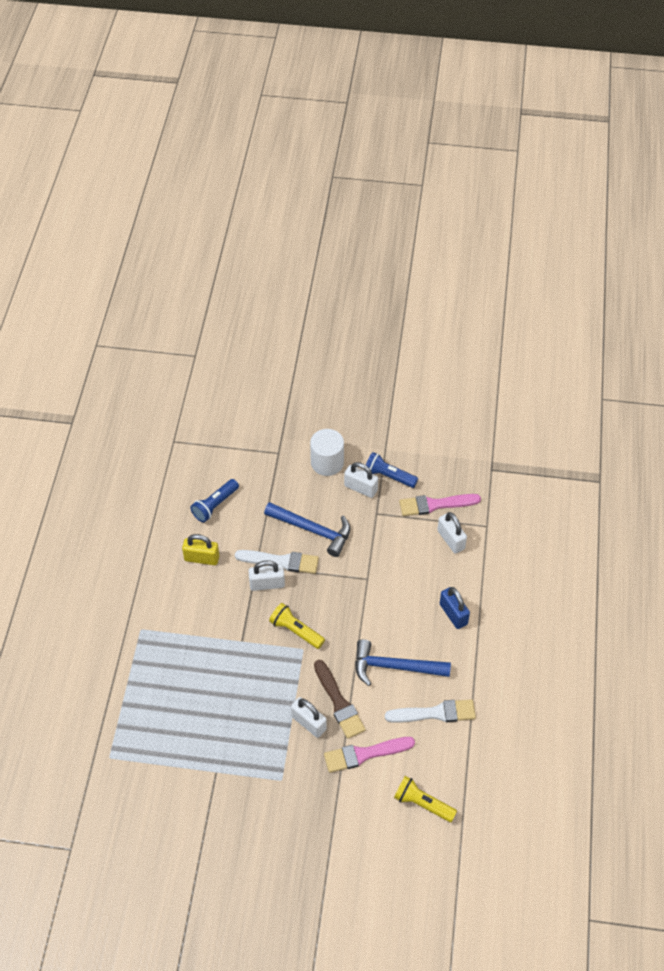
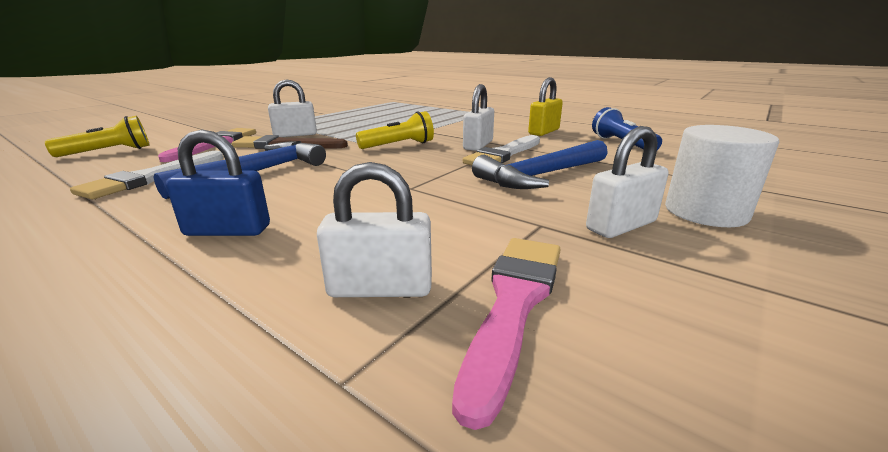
camera: 120 degrees right, 30 degrees down
(388, 476) = (652, 265): blue flashlight -> none

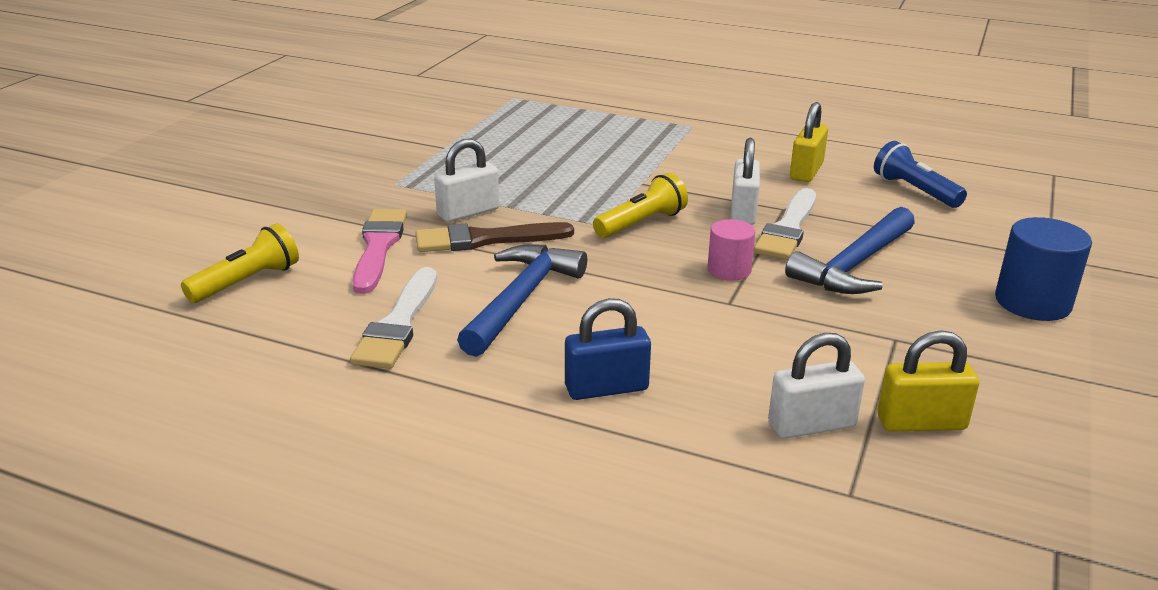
camera: 15 degrees left, 5 degrees up
(433, 170) = (729, 270): none -> pink cylinder
(514, 304) = (921, 423): pink brush -> yellow padlock
(621, 226) = (965, 330): white padlock -> none
(705, 212) = (1032, 302): white cylinder -> blue cylinder

